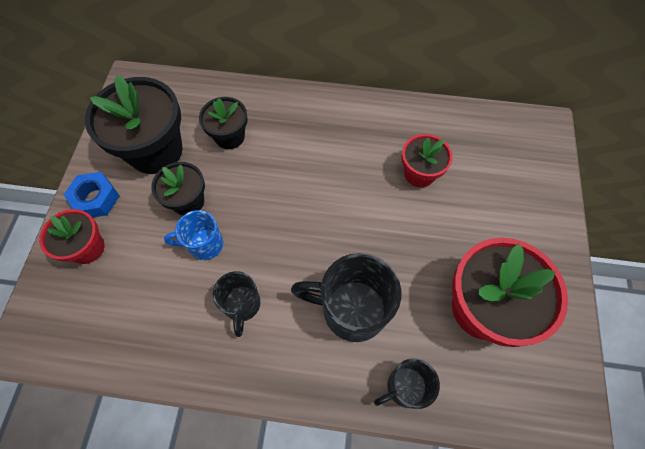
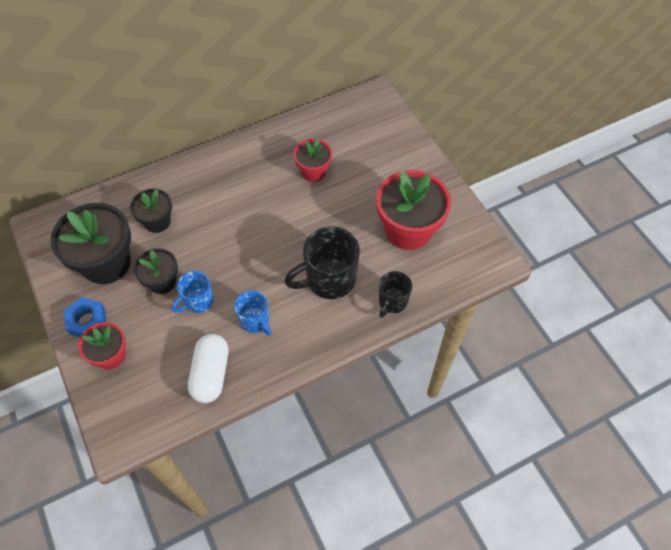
camera: 35 degrees left, 5 degrees down
(157, 334) = (211, 374): none -> white capsule
(242, 305) = (255, 321): black mug -> blue mug

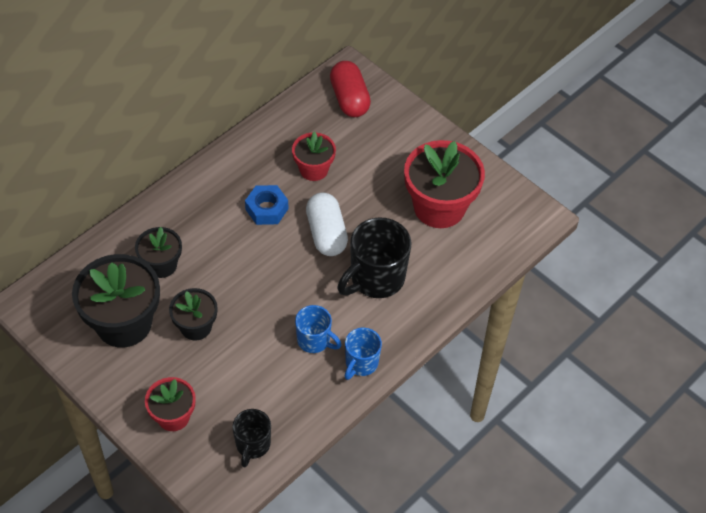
camera: 20 degrees left, 5 degrees down
(88, 321) = (131, 389): blue nut -> blue nut (267, 209)
(198, 301) = (244, 337): blue mug -> blue mug (361, 363)
(211, 374) = (290, 405): white capsule -> white capsule (326, 234)
(366, 119) = (349, 99): none -> red capsule
(392, 302) = (450, 284): black mug -> black mug (252, 445)

